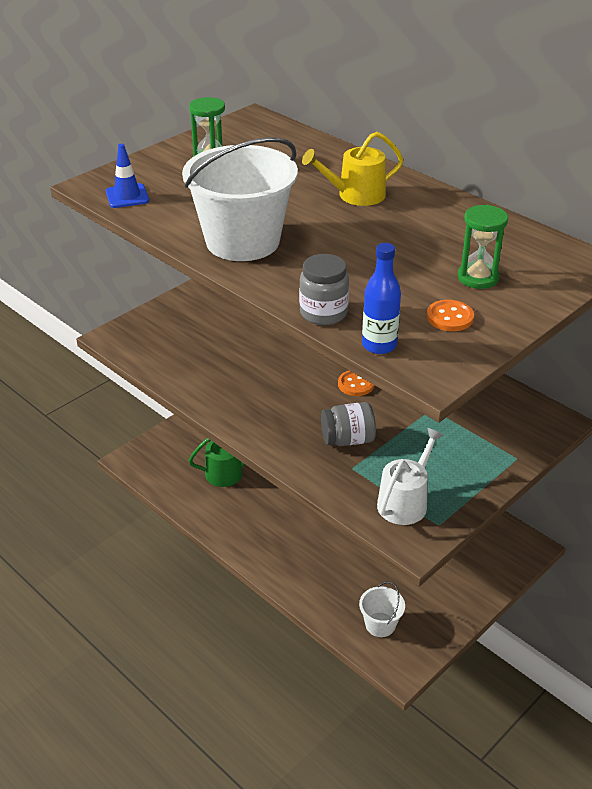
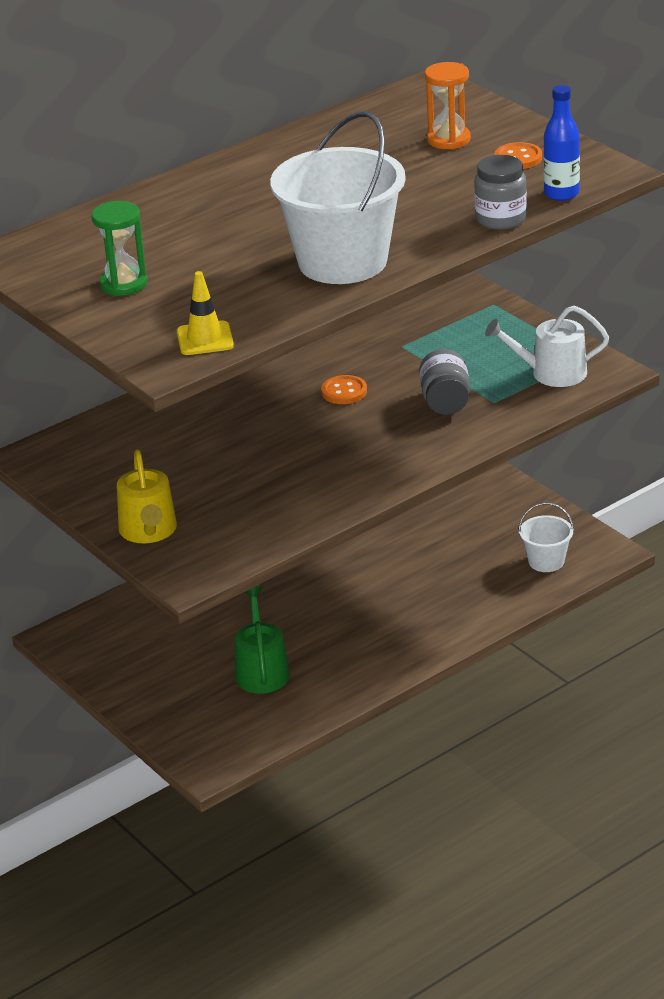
camera: 80 degrees left, 5 degrees down
(127, 196) = (205, 339): blue traffic cone -> yellow traffic cone
(355, 195) = (252, 194): yellow watering can -> yellow watering can (149, 531)
(405, 501) = (551, 373): white watering can -> white watering can turned 45 degrees counterclockwise
(478, 278) = (448, 140): green hourglass -> orange hourglass

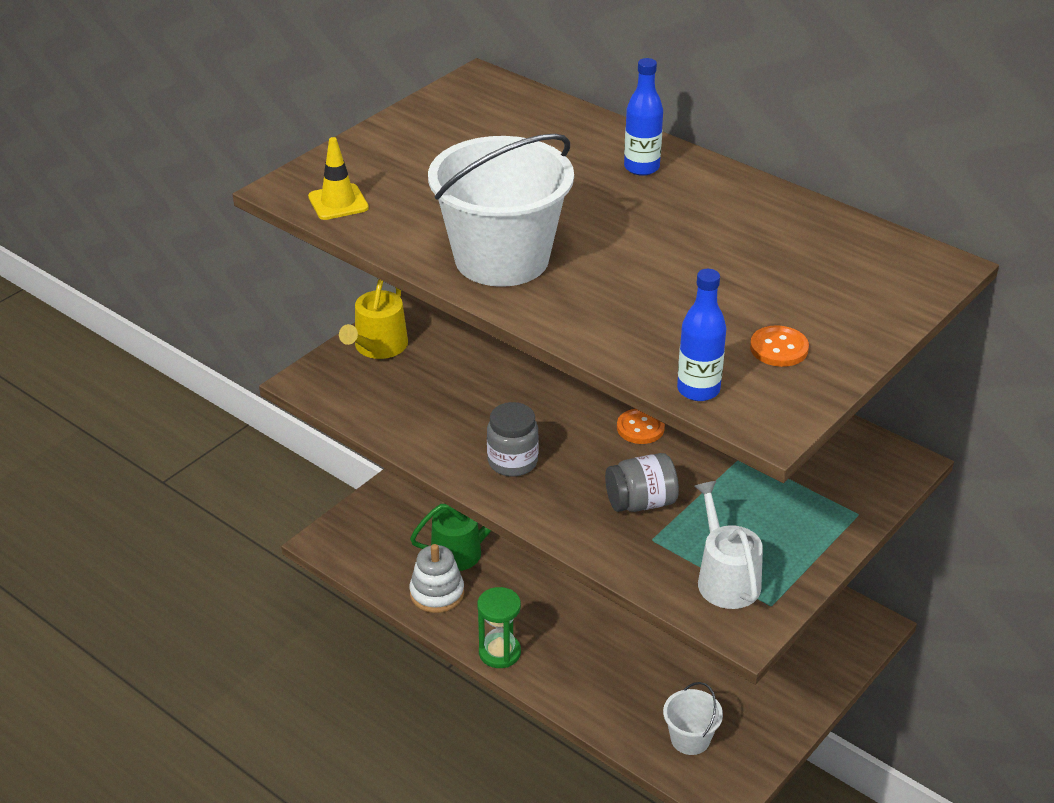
camera: 75 degrees right, 5 degrees up
(123, 284) = (435, 146): green hourglass -> green hourglass (499, 652)
(149, 531) = (378, 347): yellow watering can -> yellow watering can turned 45 degrees counterclockwise
(220, 187) = (641, 167): none -> blue bottle
(316, 693) = (437, 593): none -> white stacking toy
(448, 140) = (805, 294): orange hourglass -> none
(500, 219) = (622, 351): grey jar -> grey jar (512, 462)

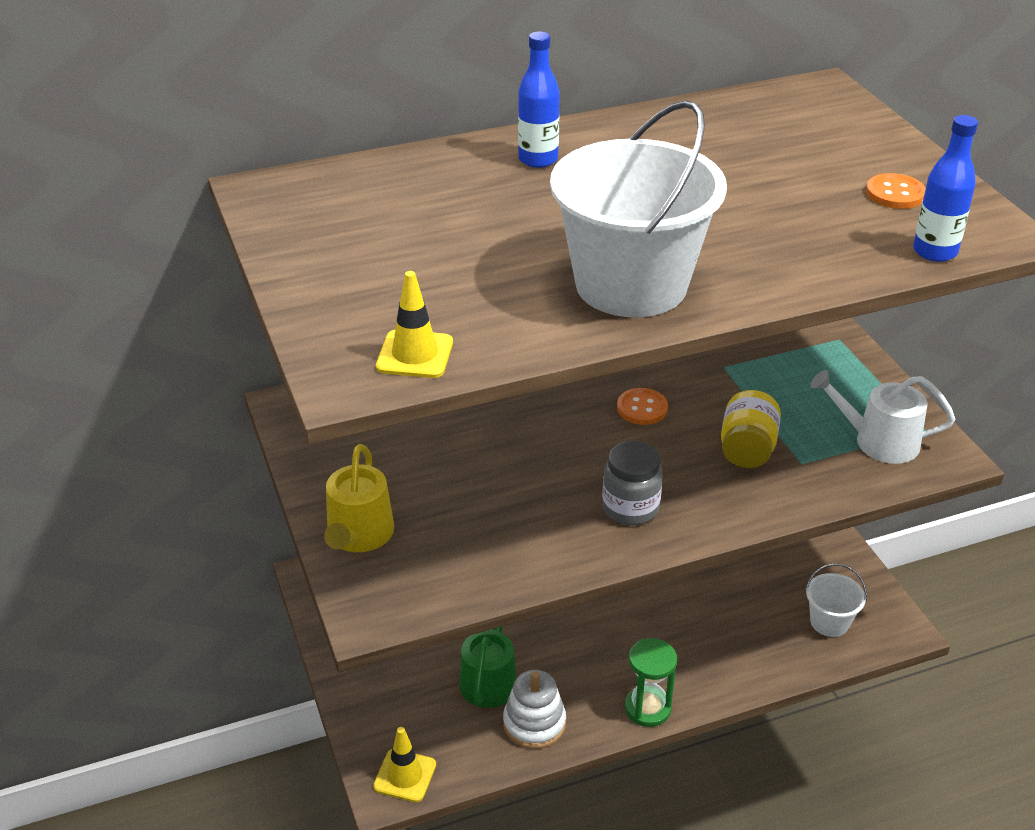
camera: 60 degrees left, 0 degrees up
(342, 545) = (405, 775): none -> yellow traffic cone
(378, 347) = (359, 535): yellow watering can -> yellow watering can turned 45 degrees clockwise
(641, 502) = (747, 449): grey jar -> yellow jar

